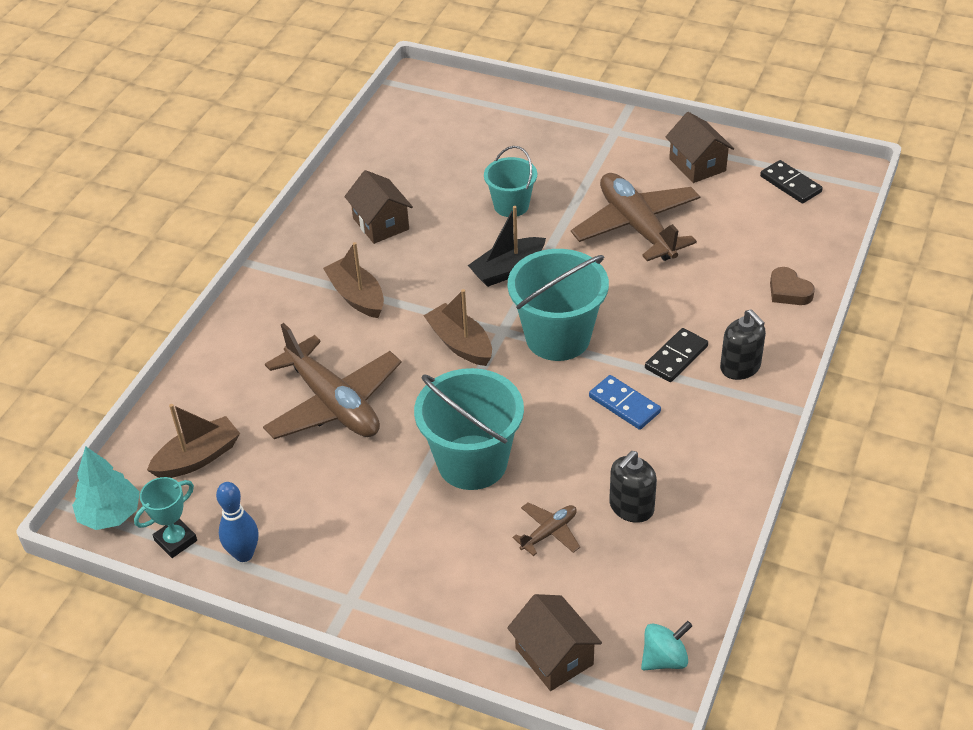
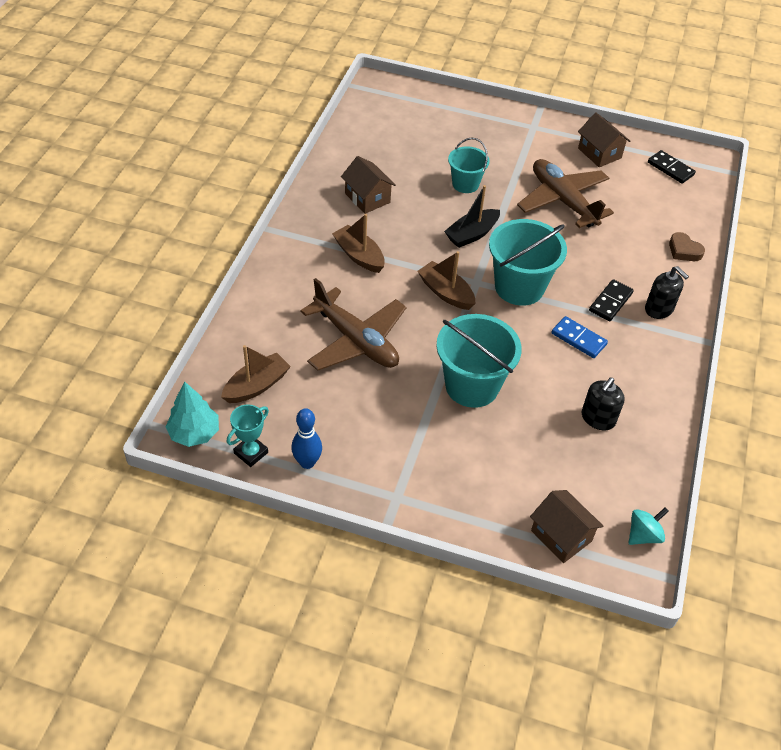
camera: 10 degrees left, 5 degrees up
(549, 533) = (540, 439): brown plane -> none

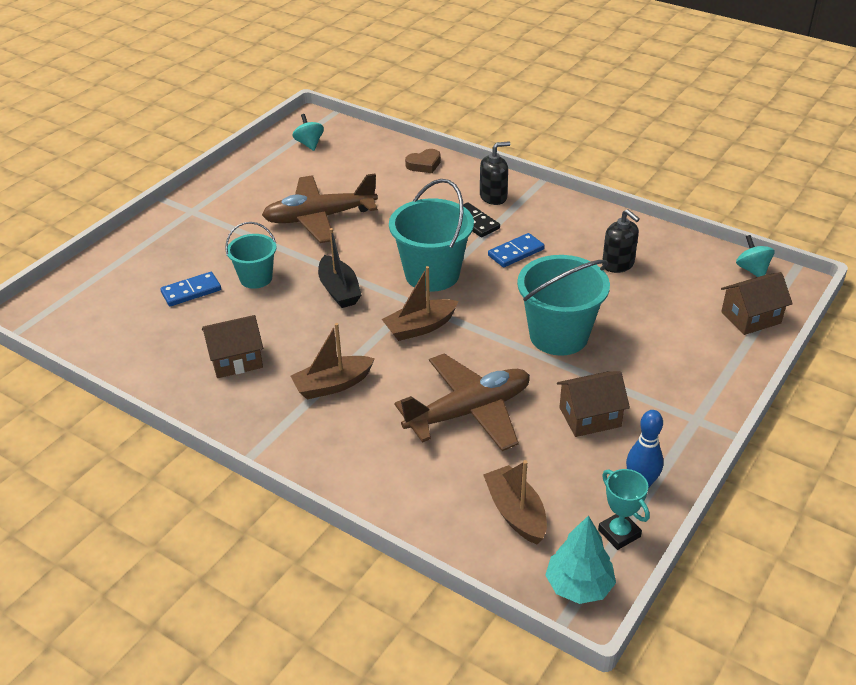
camera: 70 degrees left, 10 degrees down
(434, 154) = (191, 291): none -> blue domino
(599, 153) = (261, 179): brown house -> brown house (590, 417)
(670, 169) = (309, 144): black domino -> turquoise spinning top

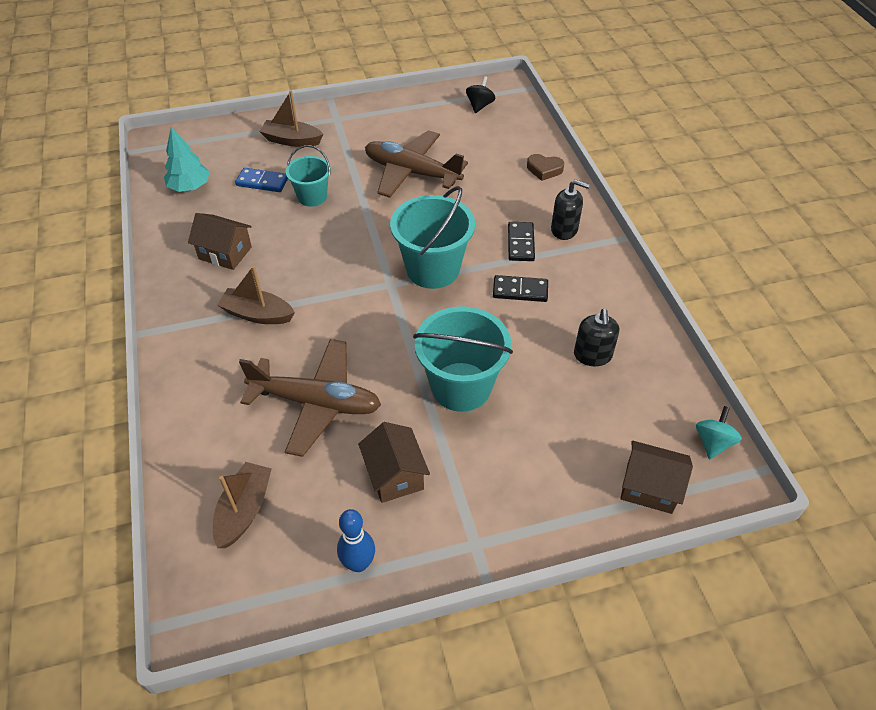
camera: 40 degrees right, 10 degrees up
(309, 144) = (479, 106): turquoise spinning top -> black spinning top
(339, 290) = (353, 241): black boat -> none
(420, 327) = (369, 308): brown boat -> brown boat (292, 140)
(516, 252) = (520, 291): blue domino -> black domino
(579, 586) = (210, 607): turquoise tree -> turquoise tree (190, 187)
(590, 417) = (394, 475): brown house -> brown house turned 45 degrees clockwise
(619, 533) = (290, 590): turquoise trophy -> none

